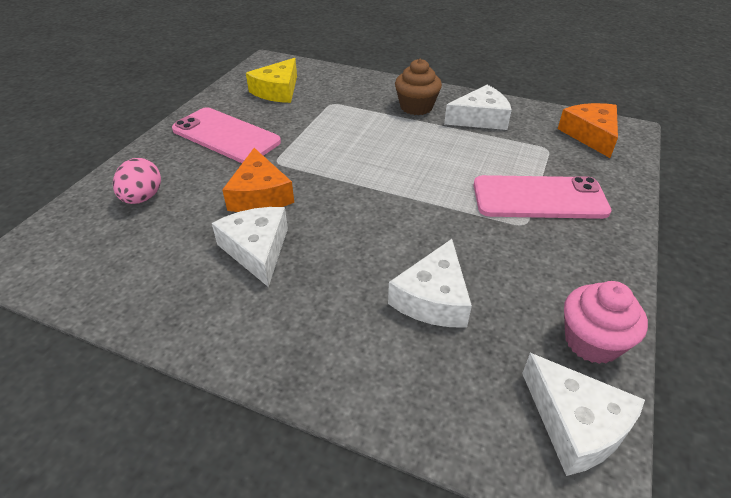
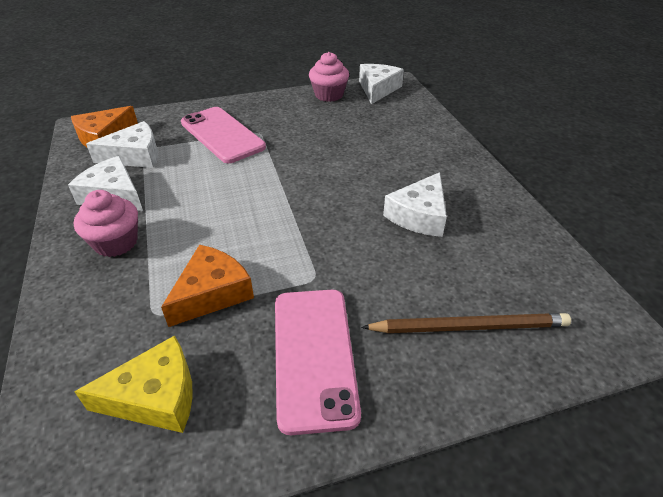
camera: 130 degrees left, 0 degrees up
(142, 198) = (469, 327): pink egg -> brown pencil
(260, 195) = (369, 254): orange cheese -> orange cheese (212, 293)
(416, 107) = (116, 242): brown cupcake -> pink cupcake
(433, 298) = (361, 137): white cheese -> white cheese (135, 156)

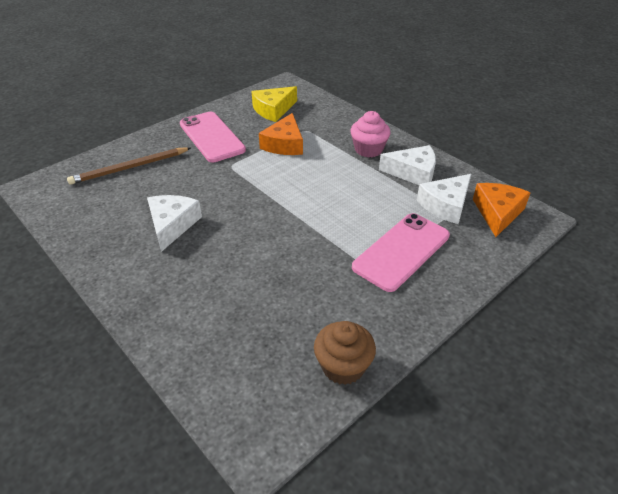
camera: 155 degrees right, 0 degrees up
(222, 135) = (401, 251): pink phone -> pink phone turned 75 degrees counterclockwise
(329, 95) = (343, 366): pink cupcake -> brown cupcake
(377, 89) = (281, 412): white cheese -> none

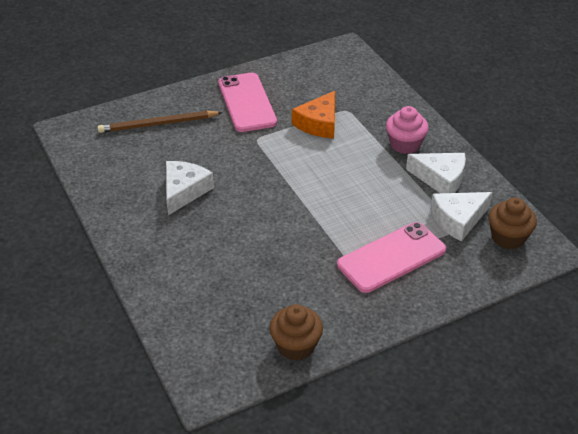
camera: 15 degrees right, 0 degrees up
(273, 110) = (321, 80): yellow cheese -> none
(497, 213) = (508, 237): orange cheese -> brown cupcake

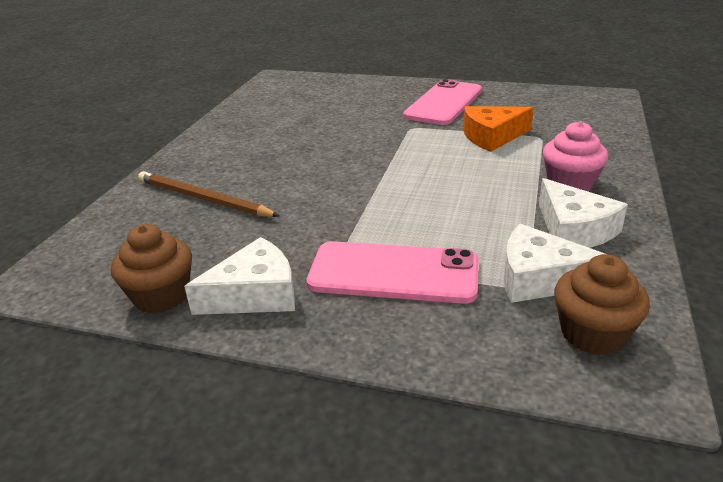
camera: 45 degrees right, 10 degrees down
(158, 124) = (345, 94): brown pencil -> brown pencil (203, 198)
(184, 191) = (289, 138): white cheese -> white cheese (255, 294)

